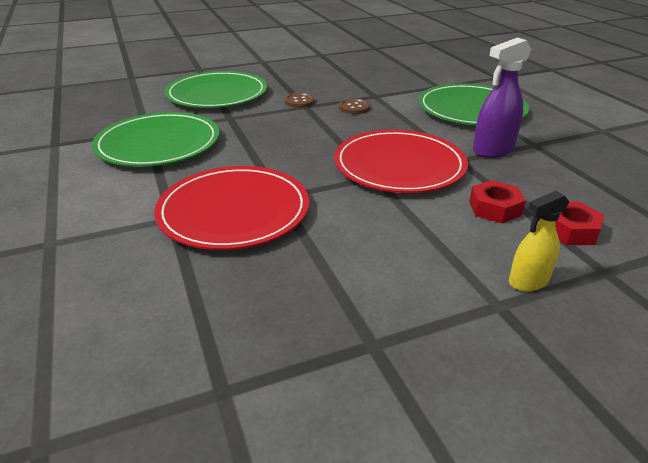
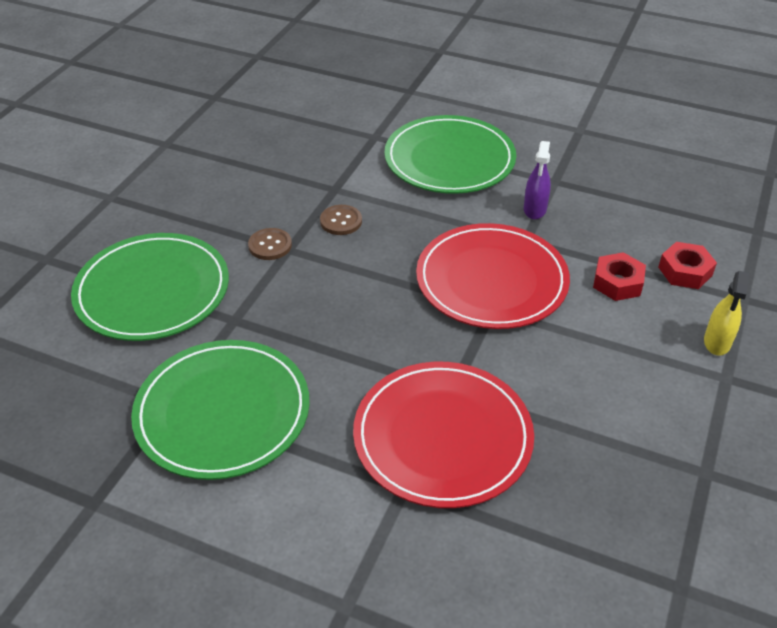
camera: 45 degrees left, 10 degrees up
(493, 150) = (535, 209): purple spray bottle -> purple spray bottle, size x0.65

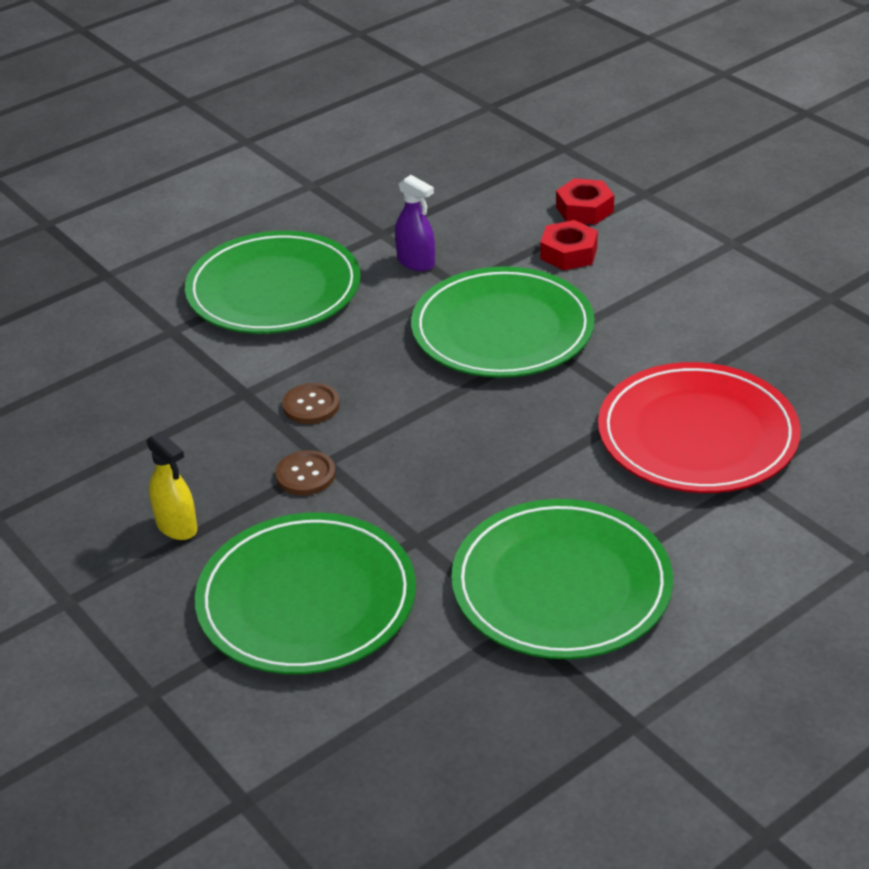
camera: 60 degrees left, 5 degrees down
(491, 280) = (502, 329): red plate -> green plate
(717, 342) = (687, 230): yellow spray bottle -> yellow spray bottle (177, 526)

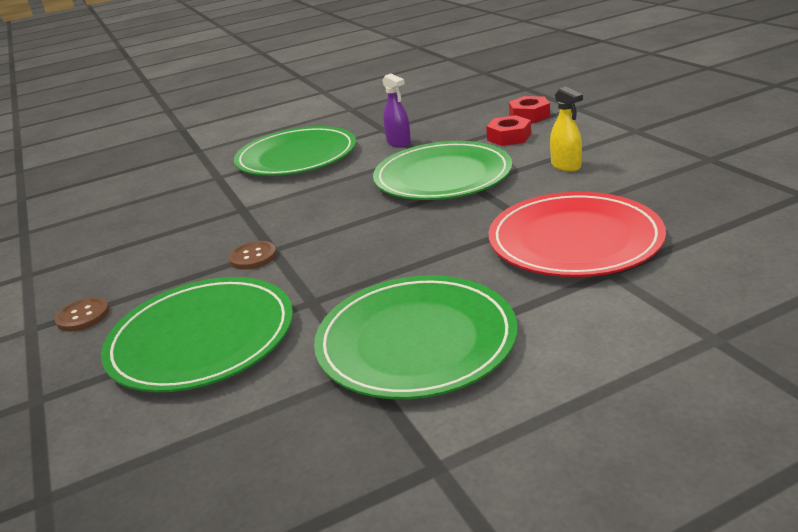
camera: 15 degrees right, 10 degrees down
(177, 526) = (141, 285): yellow spray bottle -> yellow spray bottle (566, 166)
(311, 405) = (282, 217): brown button -> brown button (83, 316)

